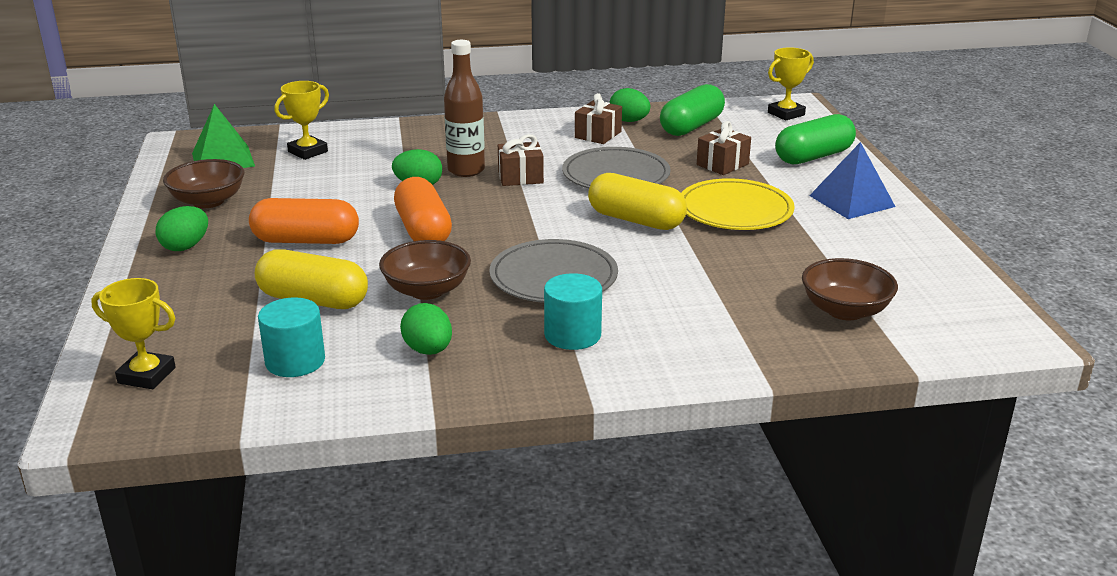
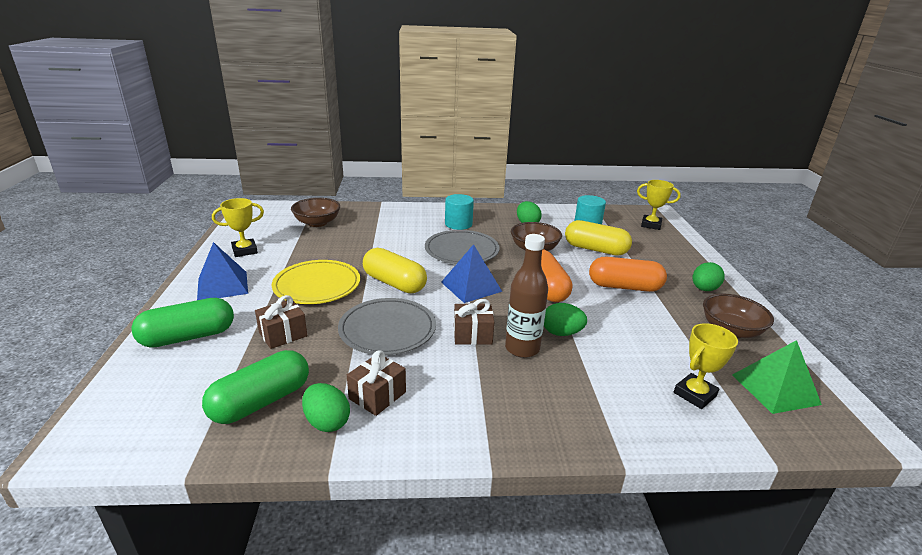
camera: 175 degrees left, 0 degrees up
(529, 224) = (471, 286): none -> blue pyramid
(786, 114) = (121, 419): yellow trophy -> yellow trophy (245, 251)

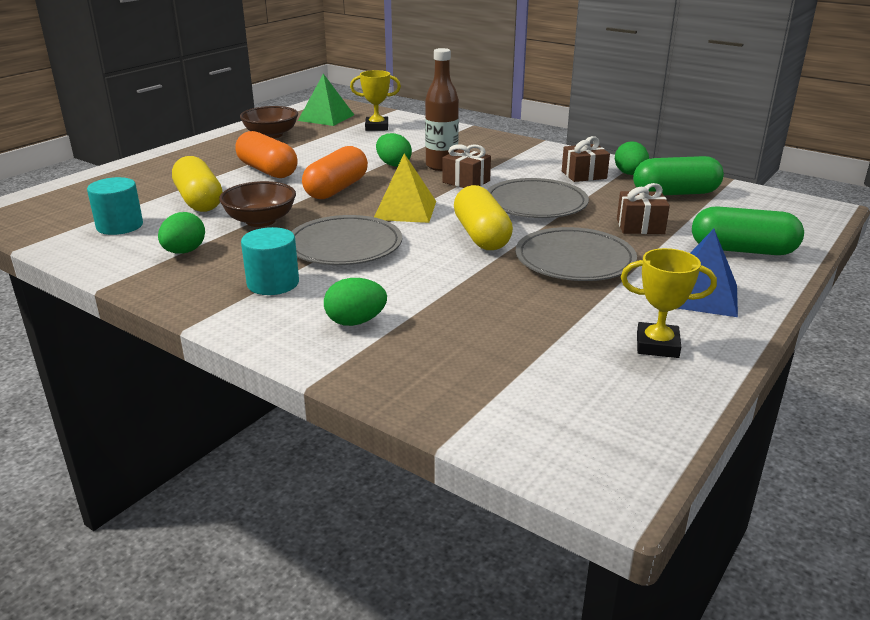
camera: 140 degrees left, 0 degrees up
(317, 223) = (494, 368): brown bowl -> none
(317, 285) = (574, 259): yellow plate -> grey plate
(471, 286) = (405, 210): blue pyramid -> yellow pyramid
(651, 225) = (56, 202): yellow trophy -> none
(704, 289) = (211, 152): green egg -> green egg (355, 322)

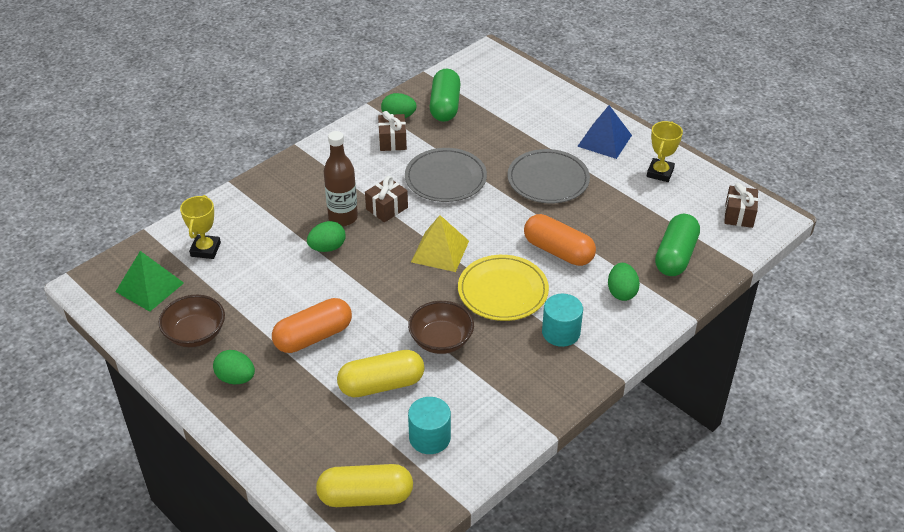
camera: 80 degrees left, 15 degrees up
(184, 252) = (495, 387): green egg -> green egg (236, 378)
(336, 189) = (380, 289): orange capsule -> orange capsule (558, 251)
(344, 245) = (503, 291): grey plate -> yellow plate
(481, 236) = (500, 216): yellow capsule -> yellow capsule (365, 496)
(640, 226) = (500, 138): brown gift -> brown gift (739, 215)
(742, 250) = (547, 106): green capsule -> green capsule (675, 256)

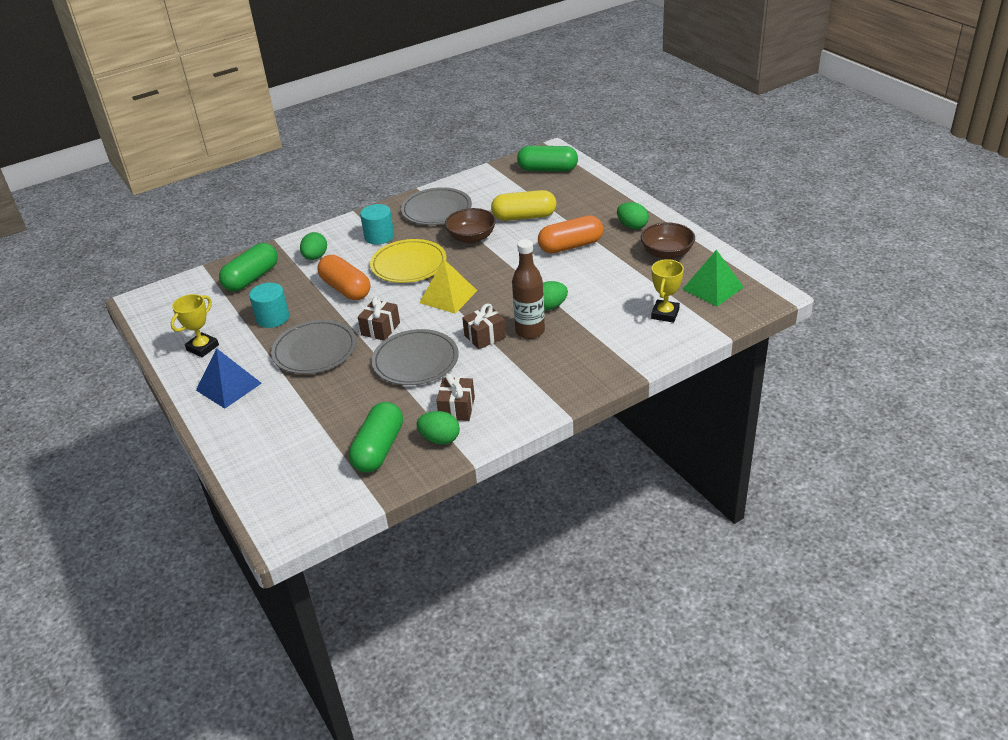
camera: 165 degrees left, 5 degrees down
(365, 496) = (547, 169): yellow capsule -> green capsule
(429, 437) = (499, 190): turquoise cylinder -> turquoise cylinder (273, 318)
(506, 389) = (436, 210): none -> grey plate
(739, 215) = (169, 304): brown gift -> brown gift (380, 329)

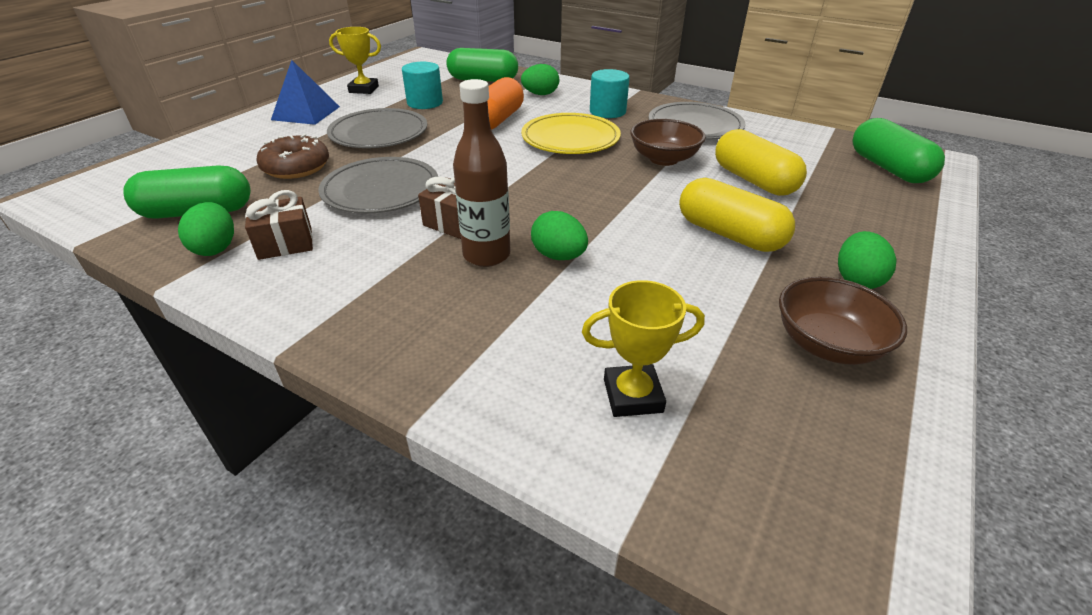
camera: 60 degrees right, 0 degrees up
(342, 398) = (296, 167): none -> brown donut
(380, 329) = (435, 155): brown gift -> none
(448, 296) = (526, 176): yellow pyramid -> none
(570, 246) = (729, 234): orange capsule -> yellow capsule
(713, 288) = (783, 450): green pyramid -> none

